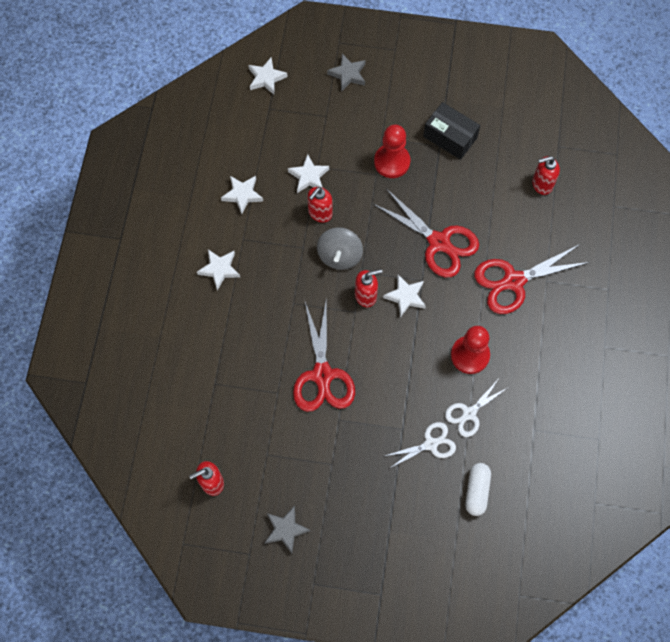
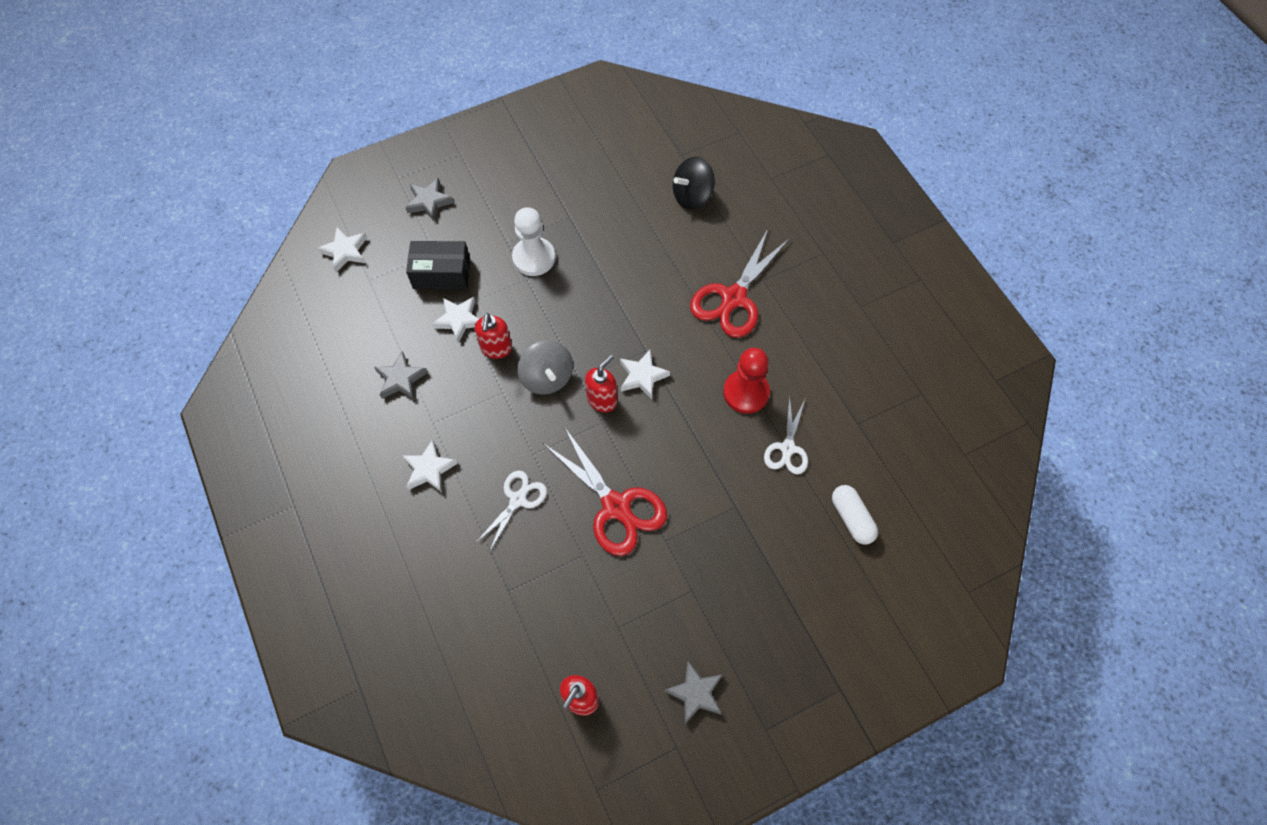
camera: 35 degrees left, 5 degrees down
(242, 195) = (401, 379): white star -> grey star
(392, 162) = (534, 258): red pawn -> white pawn
(430, 444) = (774, 503): white scissors -> white scissors (518, 499)
(438, 242) = (636, 305): red scissors -> none
(450, 137) = (574, 203): black box -> black box (441, 274)
(541, 184) = (692, 196): red soap dispenser -> black spinning top

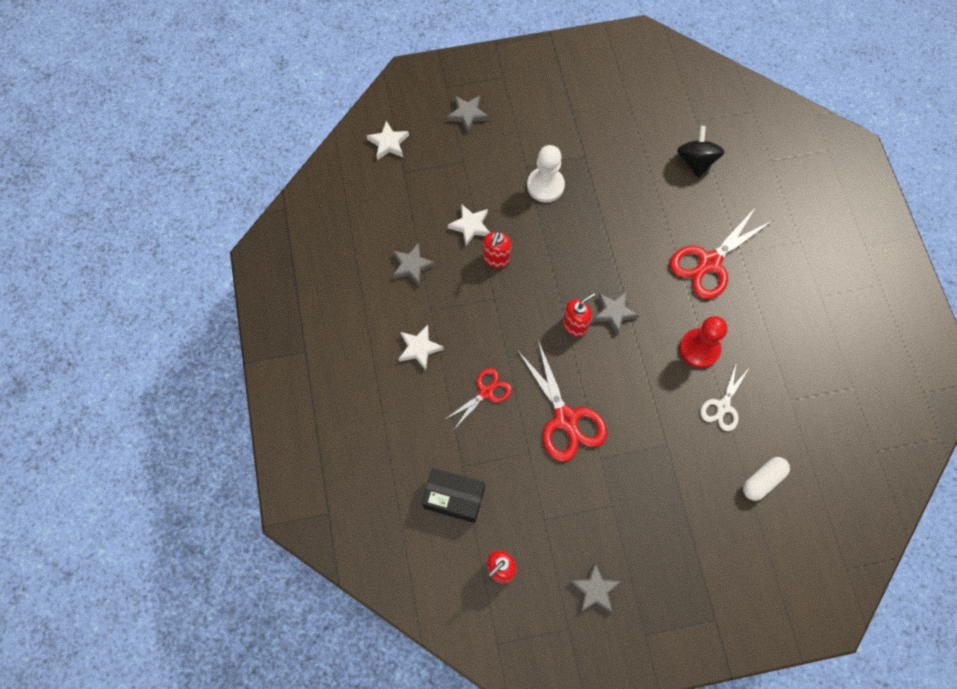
camera: 15 degrees right, 5 degrees up
(441, 274) = (464, 182): black box -> black box (454, 498)
(518, 499) = (486, 392): white scissors -> red scissors
(547, 377) = (533, 294): grey spinning top -> none
(642, 376) = (614, 313): white star -> grey star
(692, 196) = (696, 161): black spinning top -> black spinning top turned 105 degrees clockwise
(851, 518) = (762, 480): white capsule -> white capsule turned 60 degrees clockwise

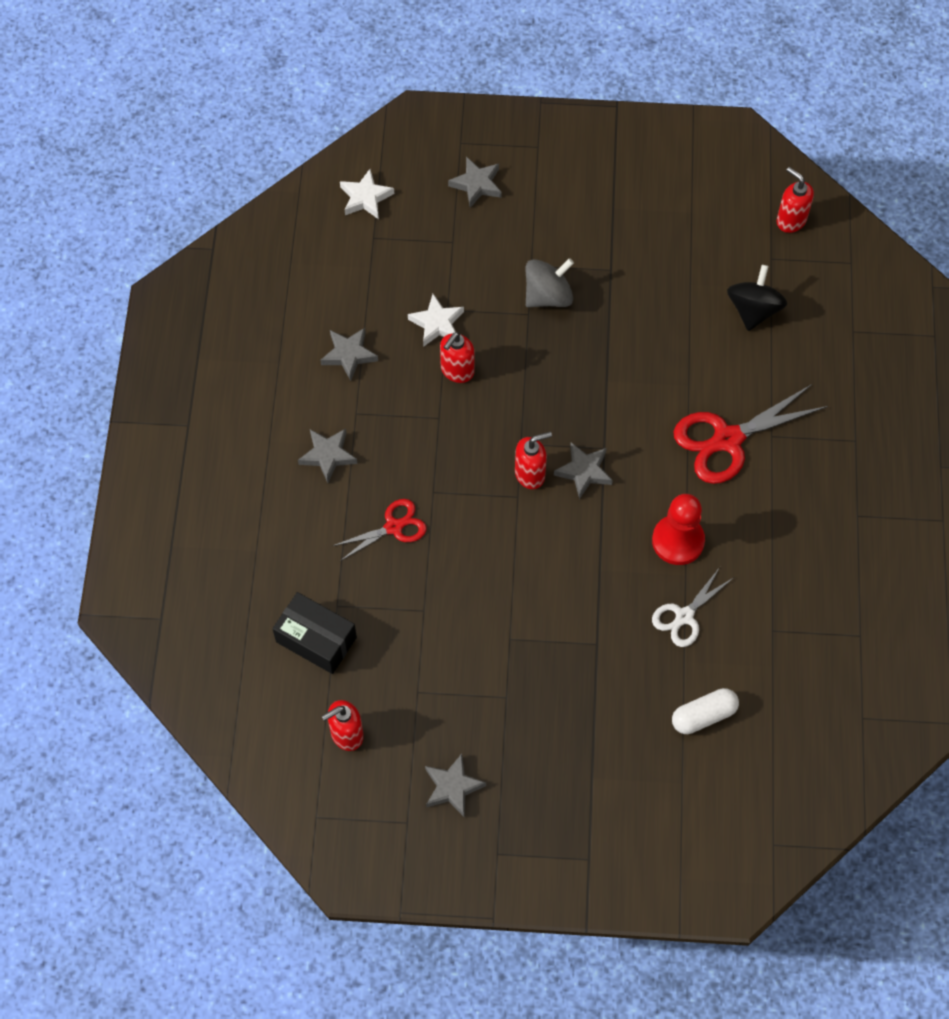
camera: 15 degrees right, 5 degrees down
(419, 348) = (328, 455): white star -> grey star
(545, 186) = (548, 296): white pawn -> grey spinning top
(565, 419) = (482, 582): red scissors -> none
(700, 89) = (791, 220): none -> red soap dispenser

